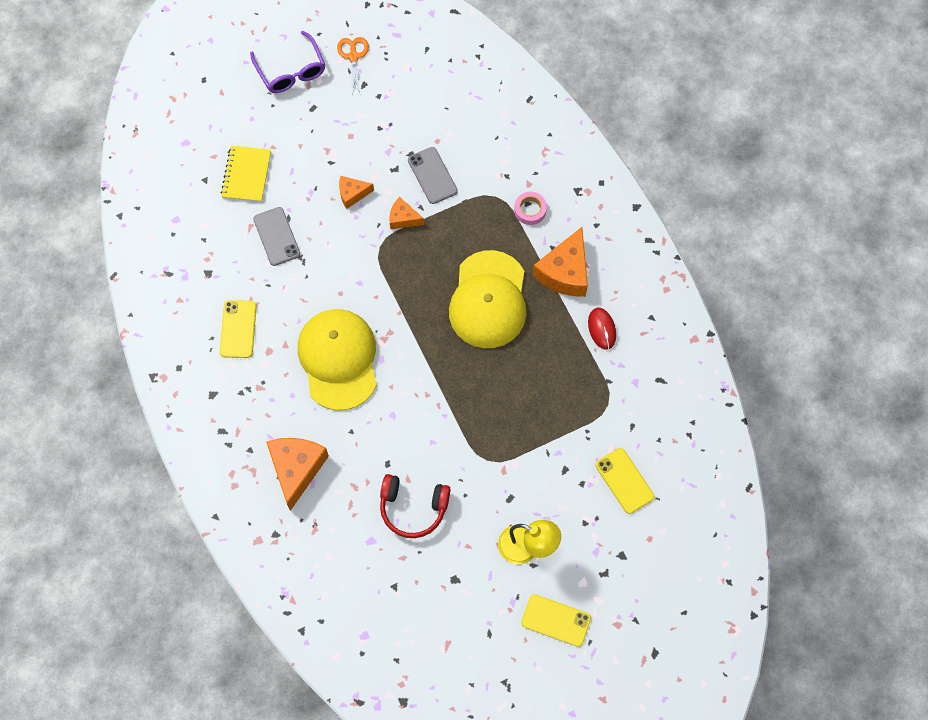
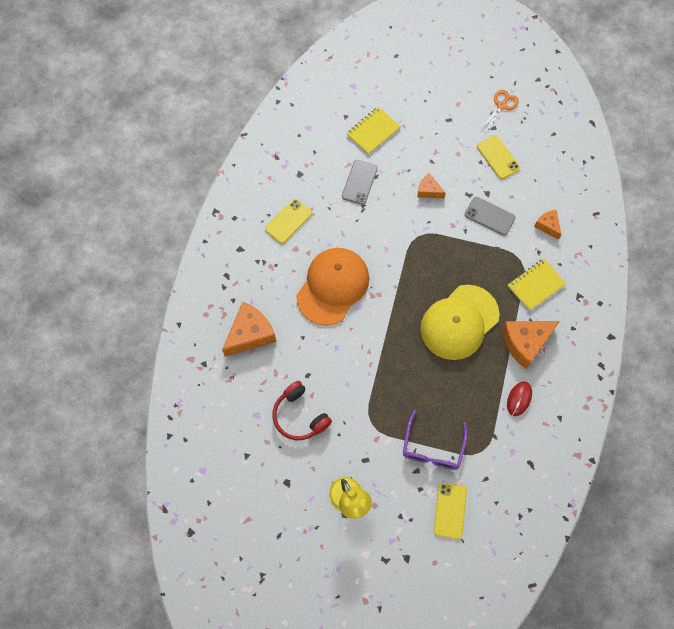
camera: 40 degrees right, 0 degrees up
(291, 71) = (454, 88): purple glasses -> purple glasses (432, 448)
(338, 359) = (332, 286): yellow cap -> orange cap
(403, 218) = (448, 229): orange cheese -> orange cheese (548, 226)
(432, 175) = (489, 216): grey phone -> grey phone turned 75 degrees counterclockwise
(530, 210) = (536, 285): pink tape -> yellow notebook
(556, 620) = (328, 563): yellow phone -> yellow phone (498, 157)

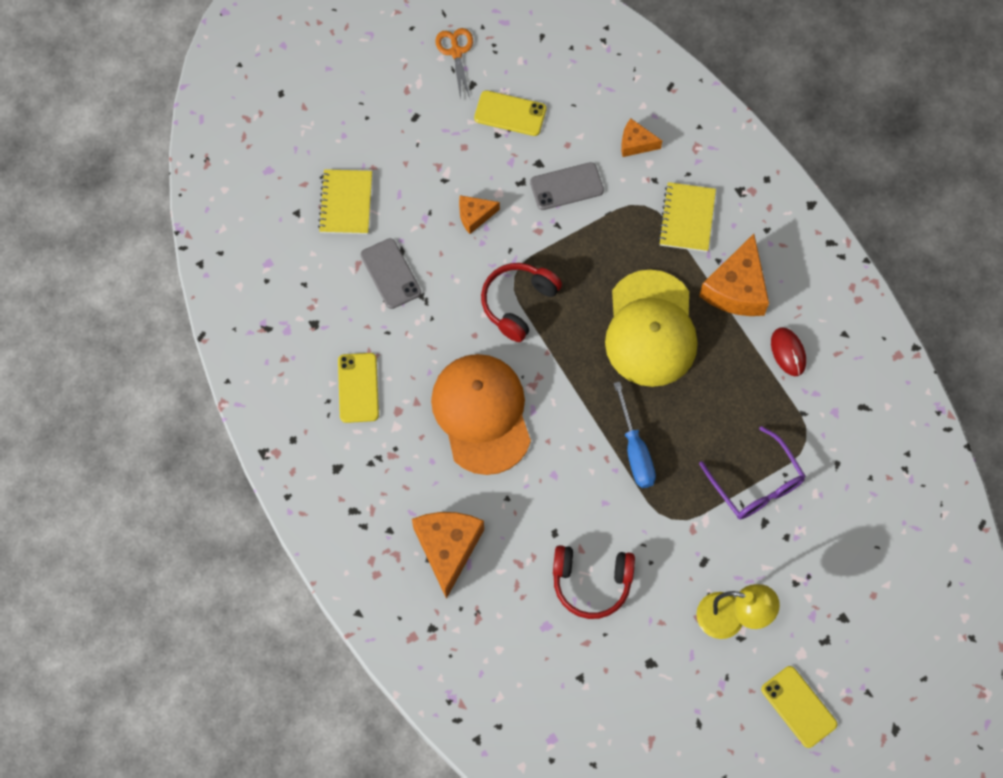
camera: 45 degrees left, 0 degrees up
(388, 373) = (635, 450): none -> blue screwdriver
(406, 250) = (518, 303): none -> red headphones
(450, 510) = (836, 529): yellow phone -> yellow phone (798, 707)

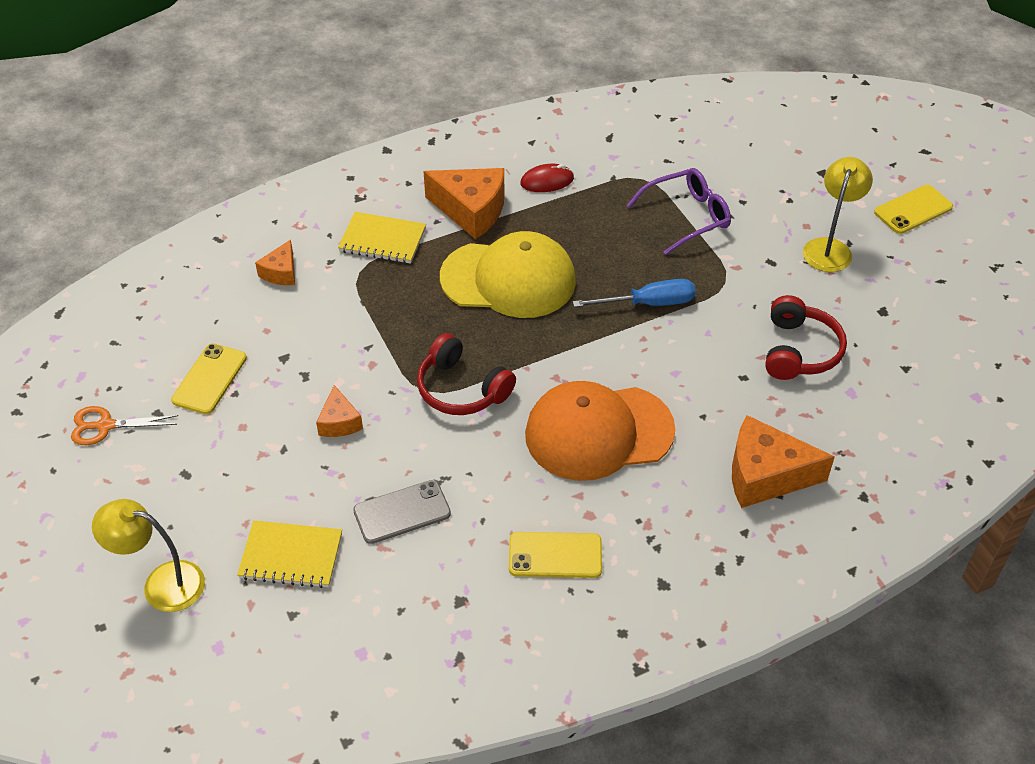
camera: 85 degrees left, 20 degrees down
(317, 123) = (162, 583): none -> yellow lamp
(566, 186) = (320, 335): grey phone -> none

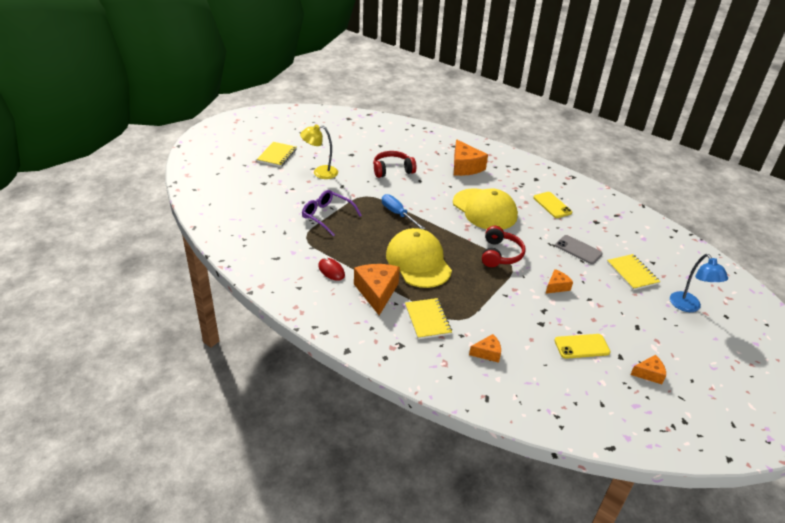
camera: 120 degrees left, 10 degrees down
(105, 426) = (649, 374): orange scissors -> orange cheese
(162, 583) = (688, 307): yellow lamp -> blue lamp
(598, 432) = (484, 209): orange cap -> yellow cap
(913, 210) = (277, 155): yellow phone -> yellow notebook

